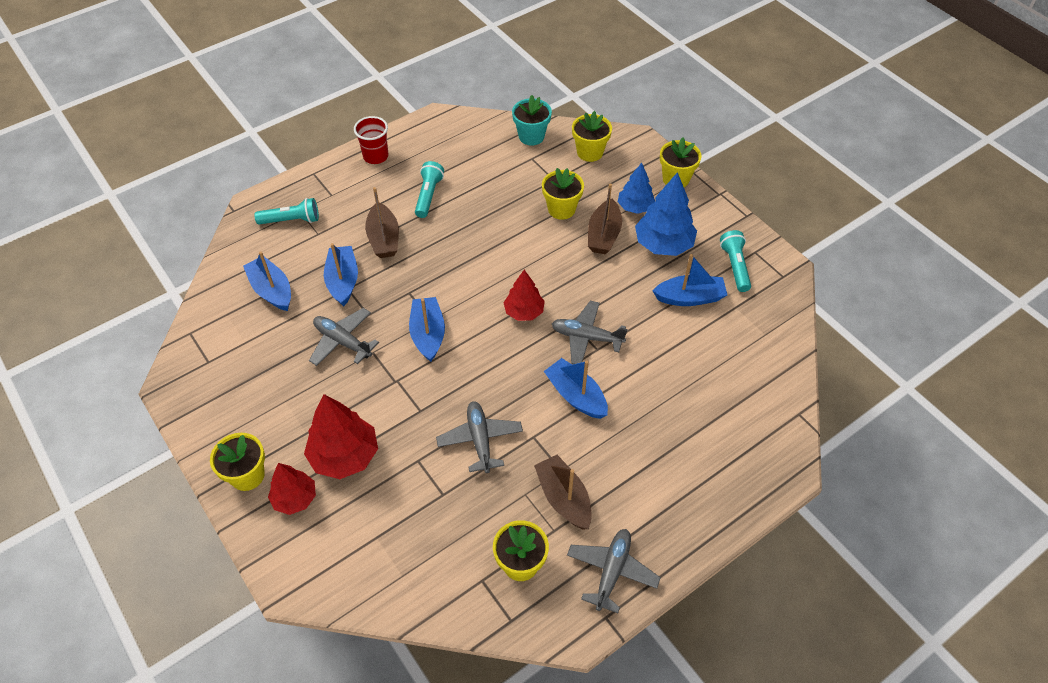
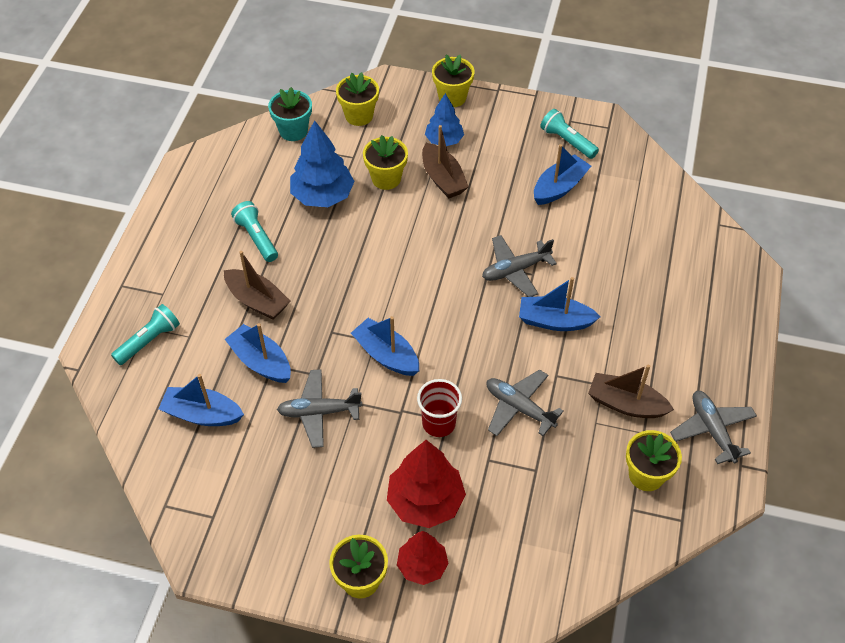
camera: 40 degrees left, 0 degrees up
(375, 156) = (166, 233): red cup -> red cup (439, 423)
(524, 312) = (445, 283): red tree -> none
(663, 244) = (497, 157): blue tree -> blue tree (322, 196)

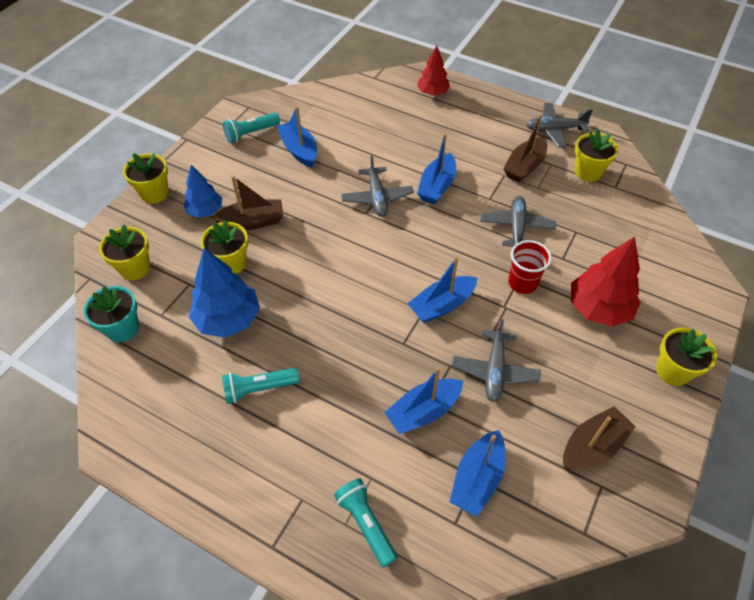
camera: 75 degrees left, 0 degrees up
(257, 301) = (344, 402): brown boat -> brown boat (592, 446)
(422, 566) = (659, 324): red tree -> red tree (432, 93)
(519, 408) = (516, 227): grey plane -> grey plane turned 135 degrees clockwise

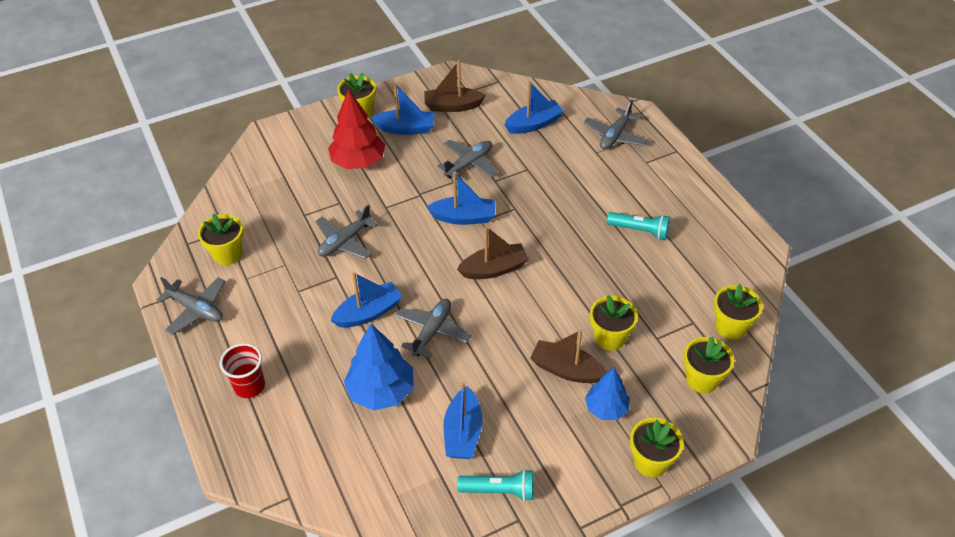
camera: 145 degrees left, 5 degrees down
(123, 328) = (730, 327): turquoise flower pot -> yellow flower pot
(228, 319) = (637, 290): blue tree -> blue tree (381, 391)
(366, 524) = (615, 136): turquoise flashlight -> grey plane
(423, 411) = (536, 166): blue boat -> blue boat (406, 129)
(432, 93) = (252, 430): red tree -> none
(522, 283) = (389, 202): red cup -> red cup (249, 386)
(524, 166) = (271, 289): brown boat -> brown boat (494, 269)

